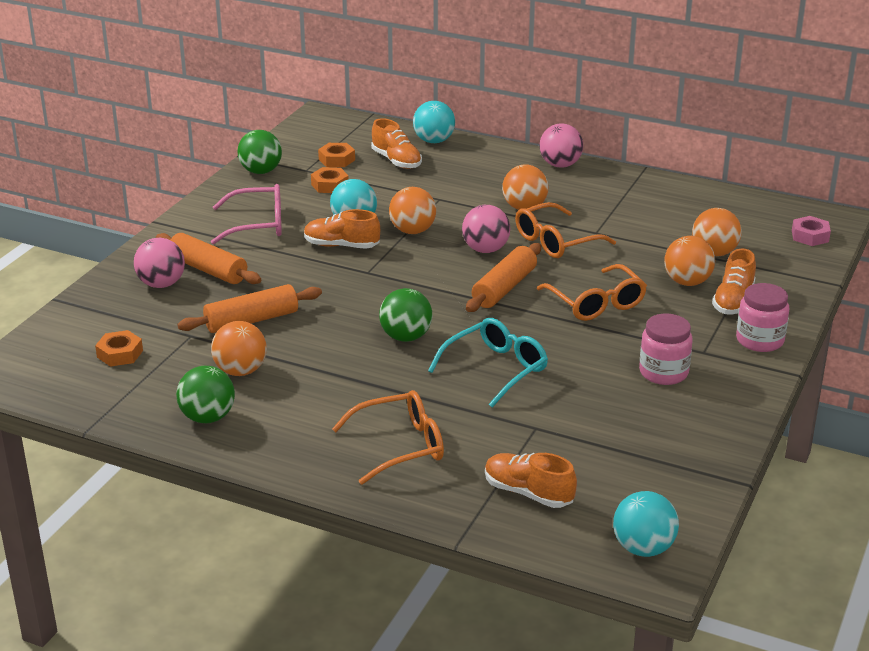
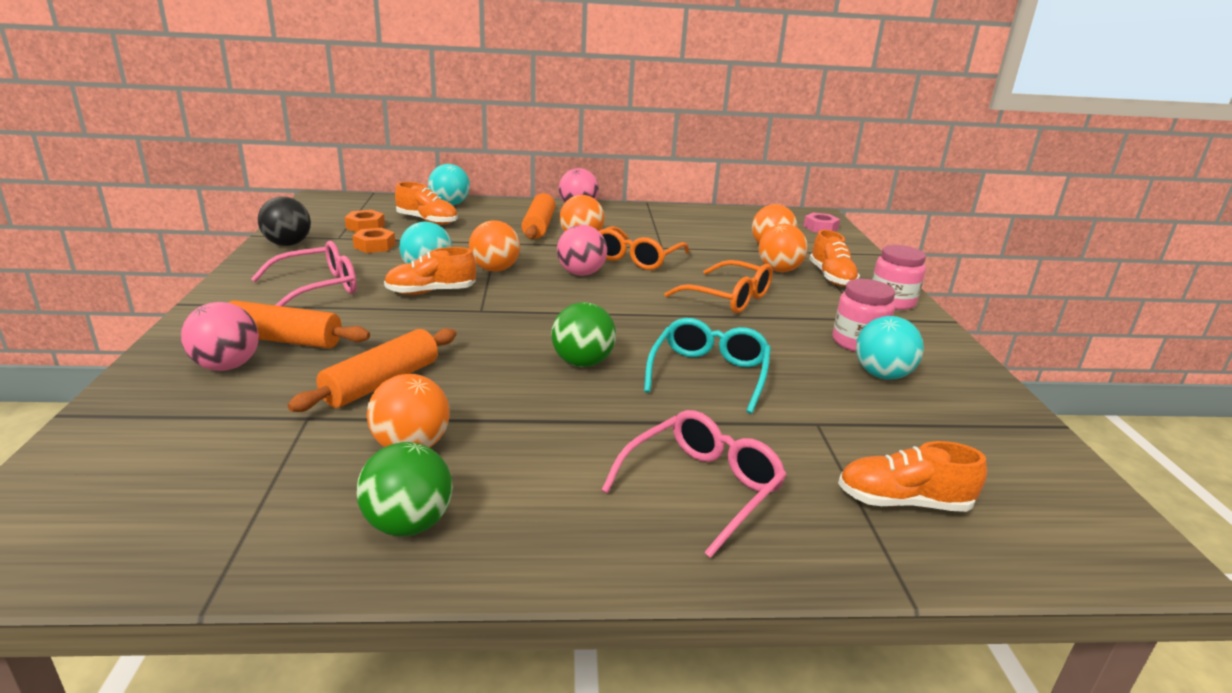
camera: 30 degrees left, 5 degrees down
(120, 354) = (207, 466): orange nut -> none
(261, 171) = (288, 244): green ball -> black ball
(400, 446) = (702, 488): orange glasses -> pink glasses
(504, 288) = (633, 300): orange rolling pin -> orange rolling pin (538, 226)
(643, 548) = (1093, 531): turquoise ball -> turquoise ball (882, 375)

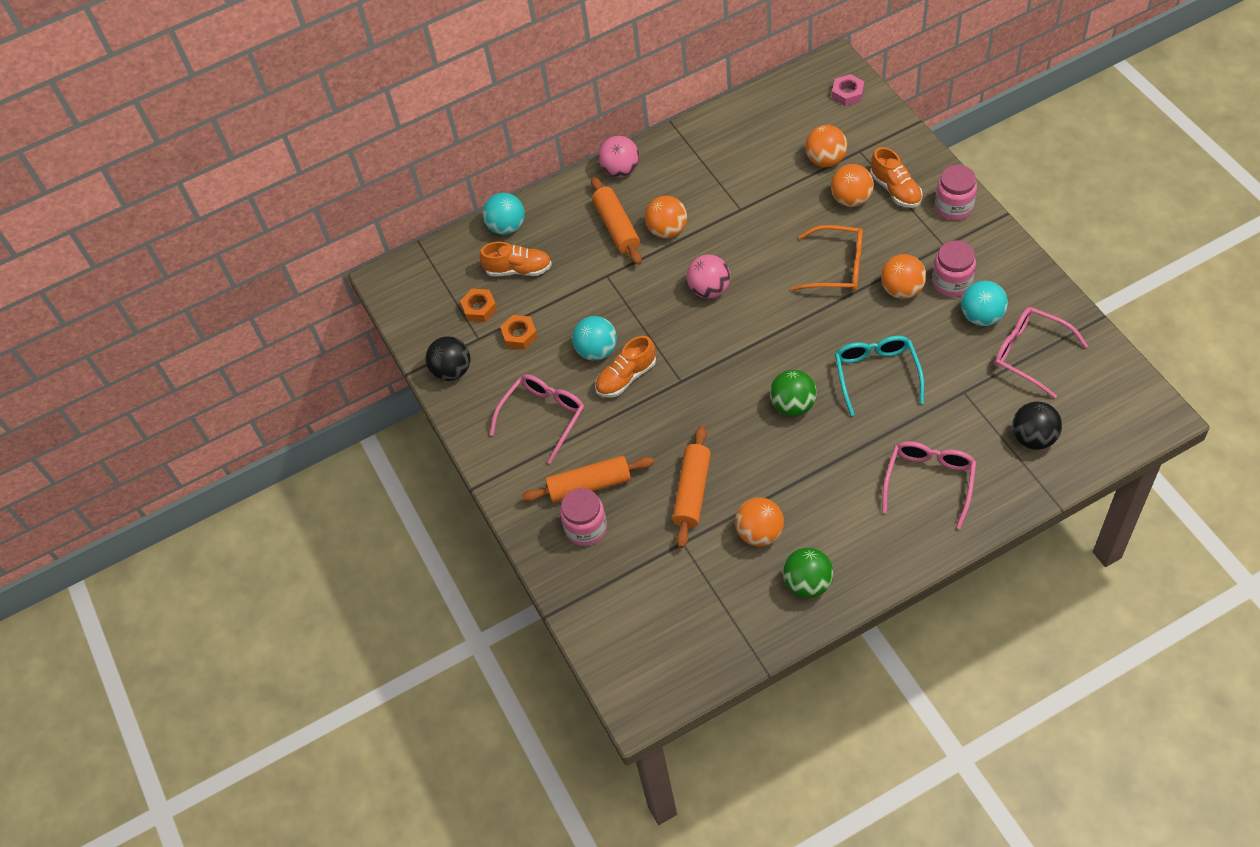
camera: 15 degrees left, 30 degrees up
(227, 366) = (586, 528): pink ball -> pink jar
(495, 269) = (642, 319): orange ball -> orange ball (902, 290)
(636, 258) = (733, 240): orange glasses -> none
(903, 502) = (1033, 438): orange shoe -> black ball
(936, 423) = (1030, 354): none -> pink glasses

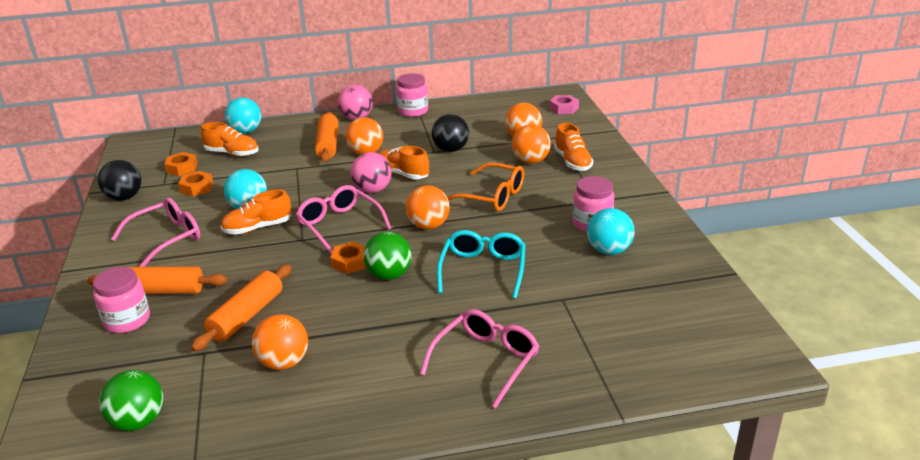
camera: 10 degrees right, 25 degrees down
(726, 256) = (402, 174): none -> orange shoe
(746, 399) = (350, 262): none -> orange nut
(807, 583) = (299, 417): green ball -> green ball (138, 421)
(902, 290) = (542, 220): orange ball -> orange ball (428, 226)
(954, 207) = (619, 179): pink jar -> pink jar (413, 111)
(1030, 354) = (645, 285): pink glasses -> pink glasses (339, 225)
(1033, 438) = (618, 350): black ball -> black ball (451, 149)

